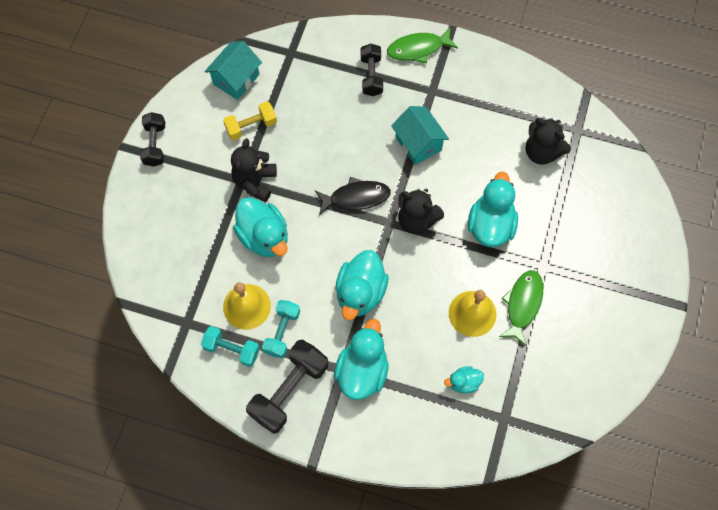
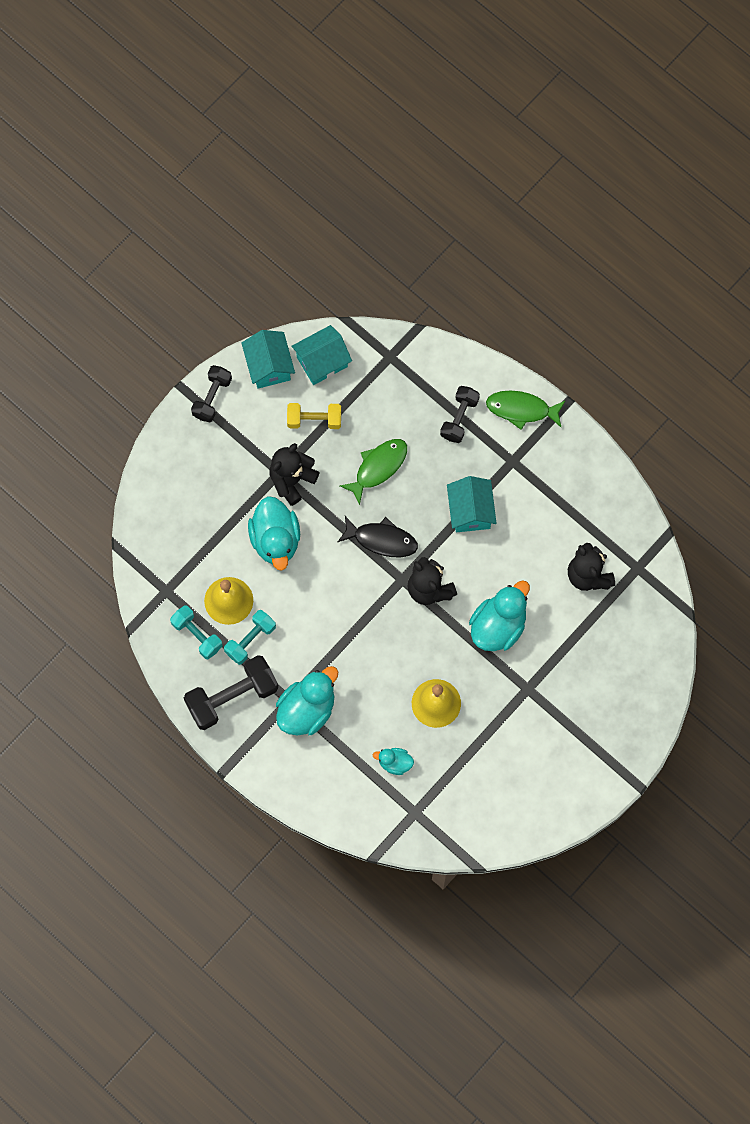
camera: 25 degrees right, 5 degrees up
(193, 100) = (269, 366): none -> turquoise house
(360, 292) = (341, 635): turquoise duck -> none
(522, 304) = (488, 716): green fish -> green fish (378, 467)

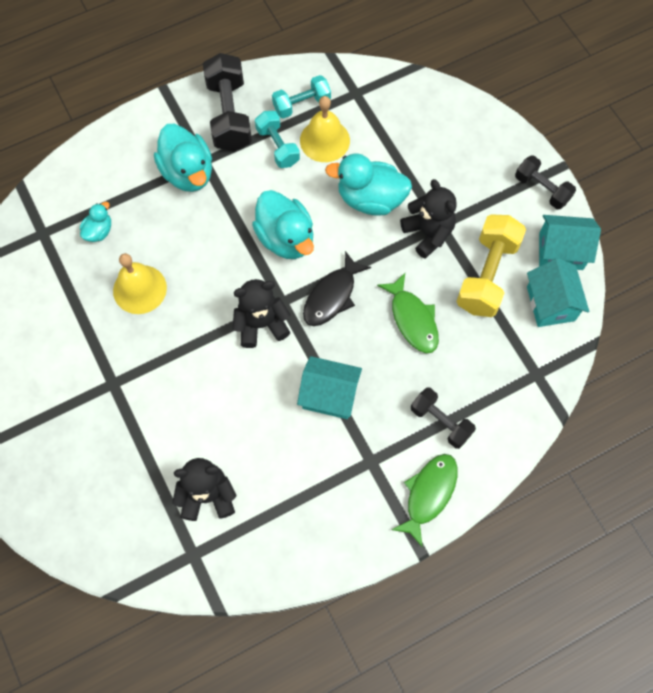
camera: 110 degrees right, 5 degrees down
(314, 420) = (487, 275): yellow dumbbell -> yellow dumbbell, size x1.62
(498, 626) = (192, 378): turquoise duck -> turquoise duck (286, 238)

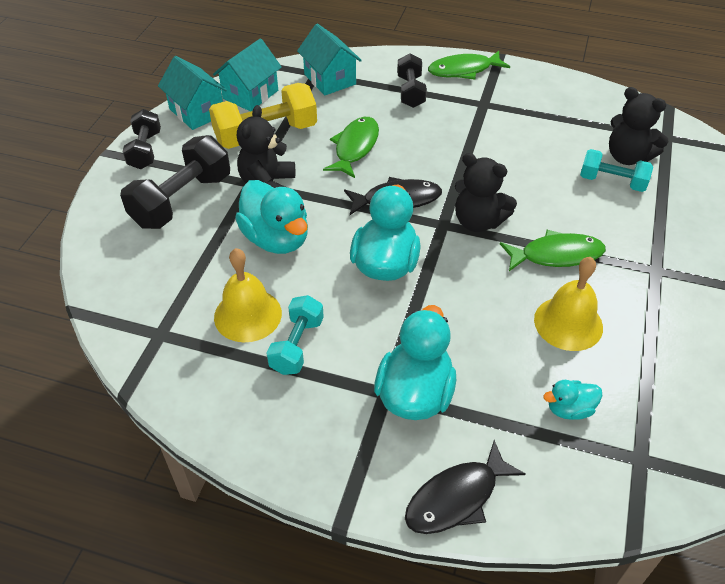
camera: 135 degrees left, 20 degrees down
(120, 140) = (456, 497): none -> black fish
(186, 339) = (556, 255): none -> green fish
(229, 115) = (305, 420): black dumbbell -> black dumbbell (182, 200)
(301, 104) = (222, 366): turquoise dumbbell -> turquoise dumbbell (612, 182)
(329, 395) = (472, 149): turquoise house -> turquoise house (330, 79)

